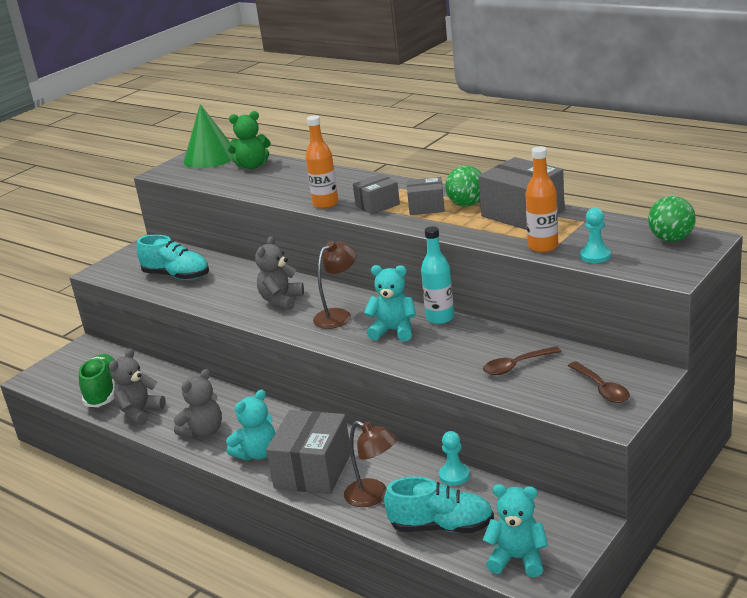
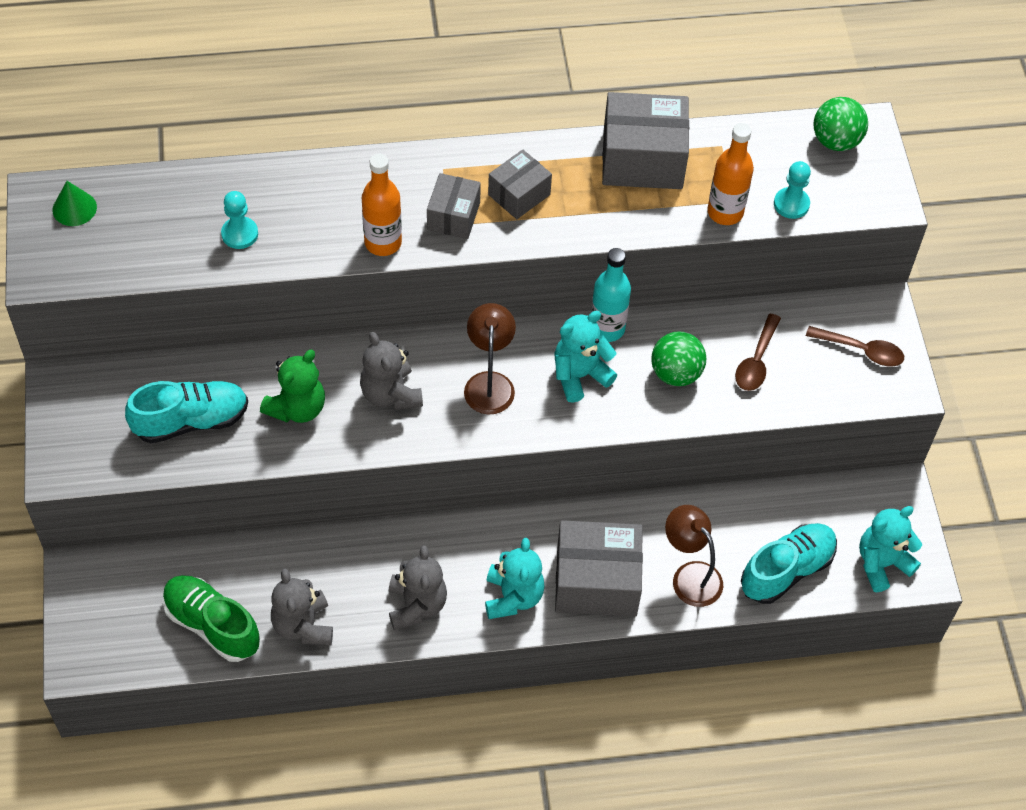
camera: 50 degrees left, 30 degrees up
(210, 157) = (74, 208): green cone -> green cone, size x0.49
(252, 166) = (171, 203): green teddy bear -> green teddy bear (297, 408)
(313, 470) = (596, 581): grey box -> grey box turned 60 degrees counterclockwise
(373, 496) = (690, 575): brown lamp -> brown lamp turned 120 degrees counterclockwise
(454, 475) = (736, 502): turquoise pawn -> turquoise pawn (240, 234)
(467, 204) = (561, 168): green ball -> green ball (676, 373)

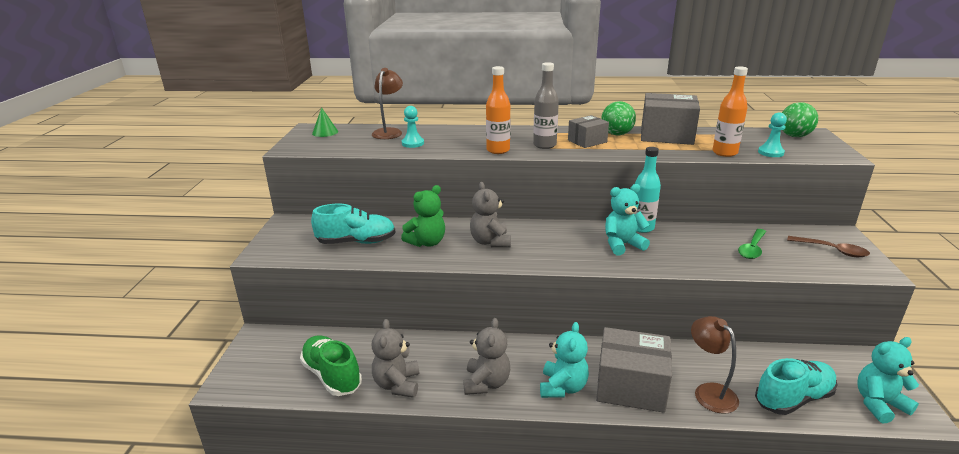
camera: 15 degrees right, 30 degrees down
(453, 216) = (544, 145): grey box -> grey bottle
(489, 383) = (558, 243): brown lamp -> brown lamp (389, 132)
(676, 373) = (692, 249): green ball -> green ball (616, 134)
(756, 361) = (752, 249): brown spoon -> green spoon

